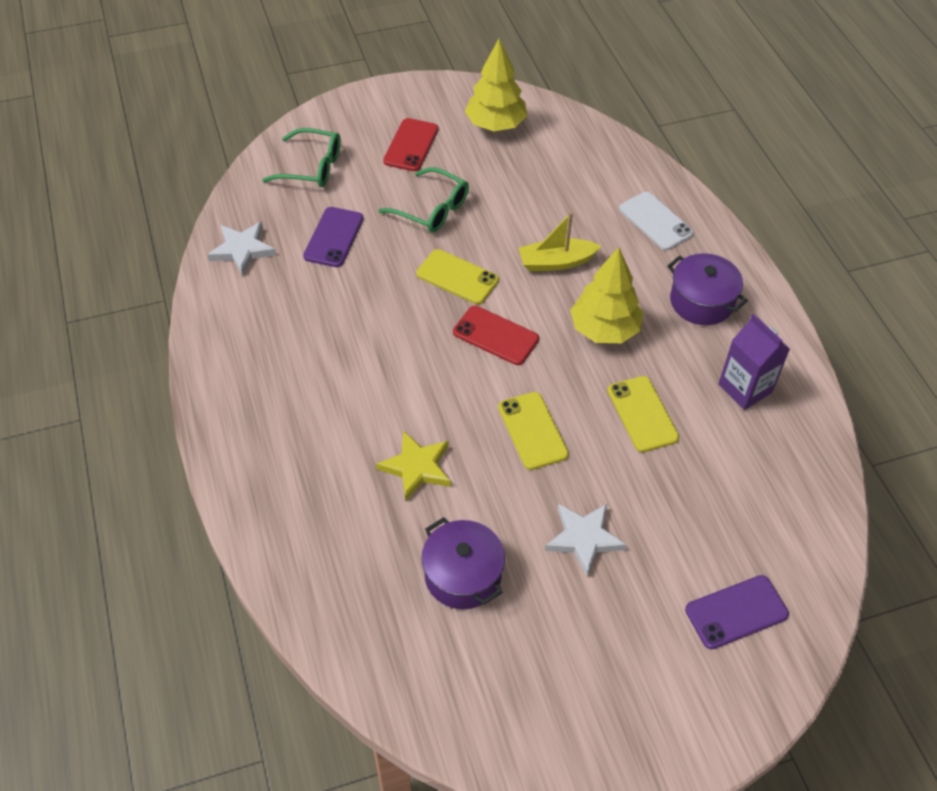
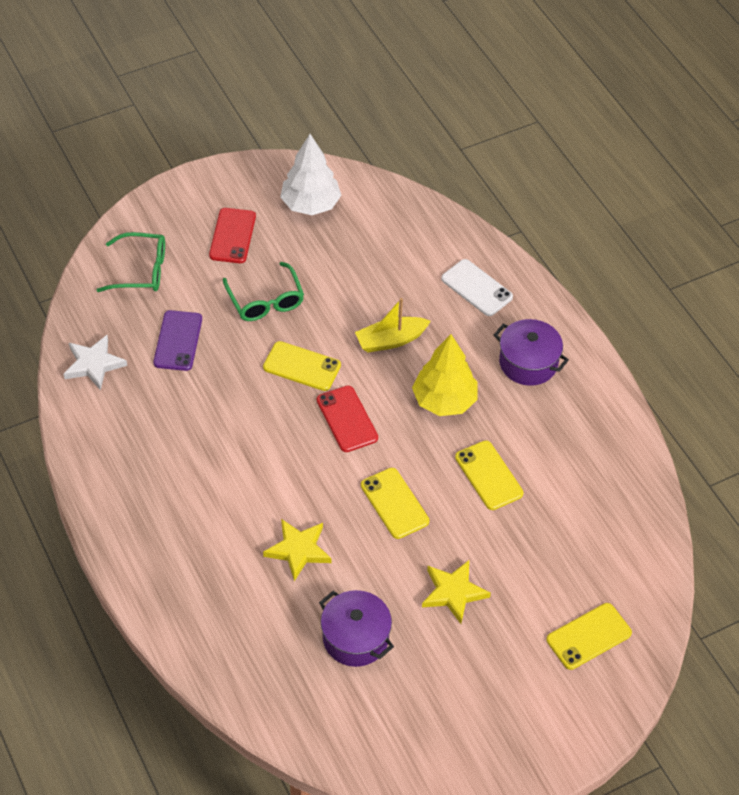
camera: 10 degrees left, 0 degrees up
(432, 209) = (265, 301): green glasses -> green glasses turned 45 degrees clockwise
(495, 125) = (310, 204): yellow tree -> white tree
(495, 335) = (347, 419): red phone -> red phone turned 45 degrees clockwise
(584, 538) = (453, 592): white star -> yellow star
(736, 612) = (588, 636): purple phone -> yellow phone
(745, 388) = (575, 440): purple carton -> none

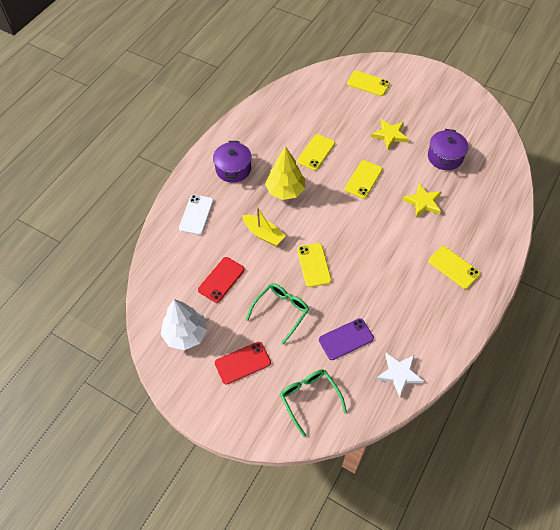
camera: 120 degrees left, 5 degrees up
(172, 513) = (453, 267): none -> yellow phone
(347, 419) = (331, 225): red phone -> red phone (221, 279)

